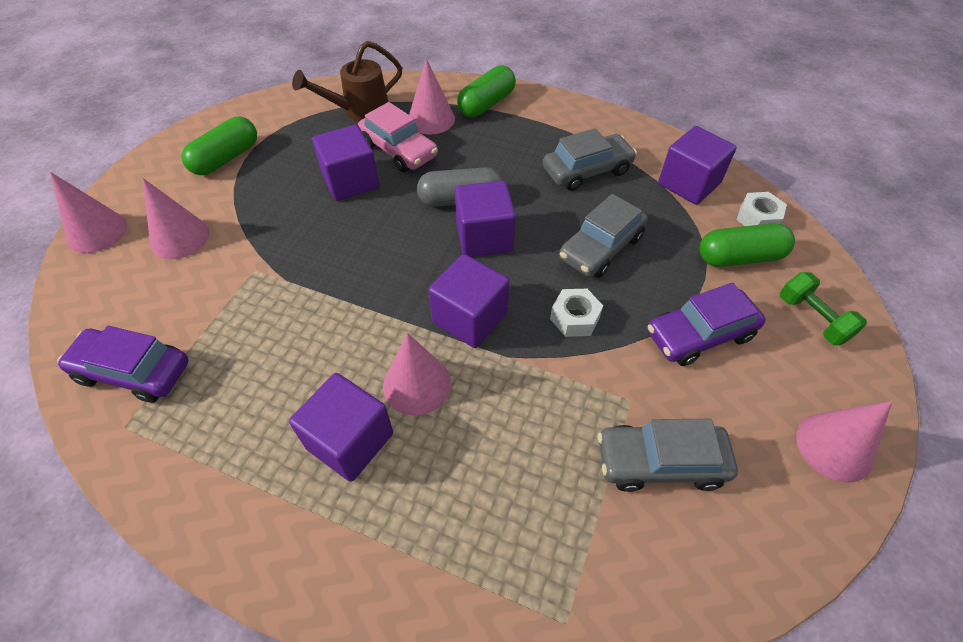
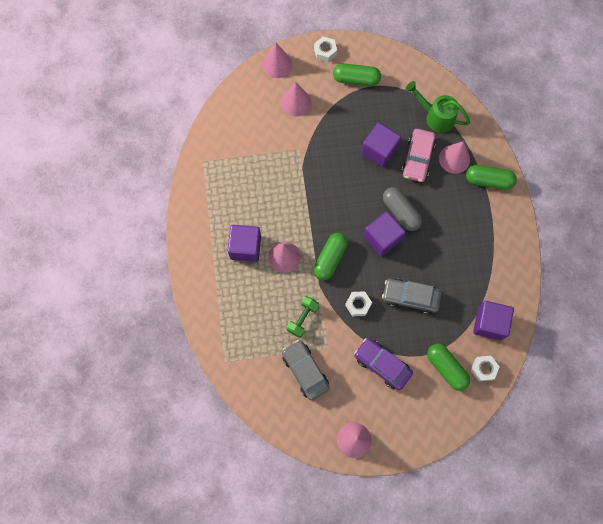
camera: 60 degrees right, 20 degrees up
(133, 371) = (225, 144): purple car -> none
(149, 171) = (325, 52): none -> white nut
(360, 111) = (435, 117): brown watering can -> green watering can
(470, 318) = (330, 259): purple cube -> green capsule
(587, 170) = (465, 264): grey car -> none
(812, 318) = (424, 415): green dumbbell -> green dumbbell (303, 318)

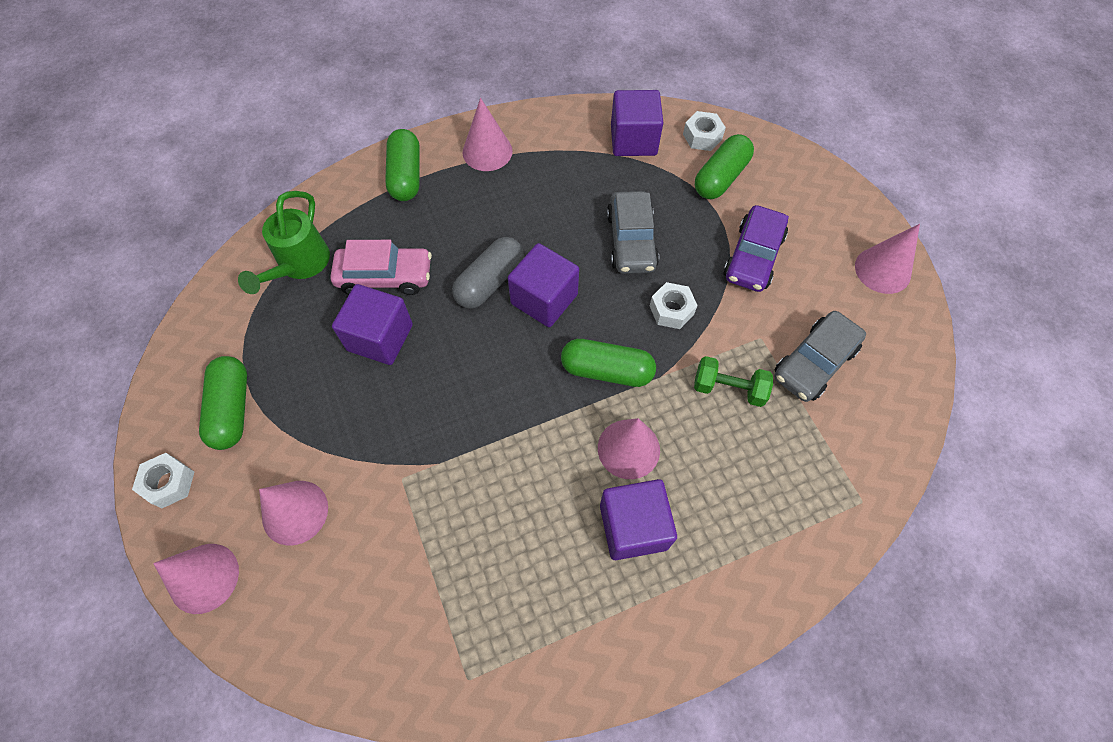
camera: 105 degrees left, 10 degrees down
(454, 159) = (376, 225): pink cone -> pink cone (487, 151)

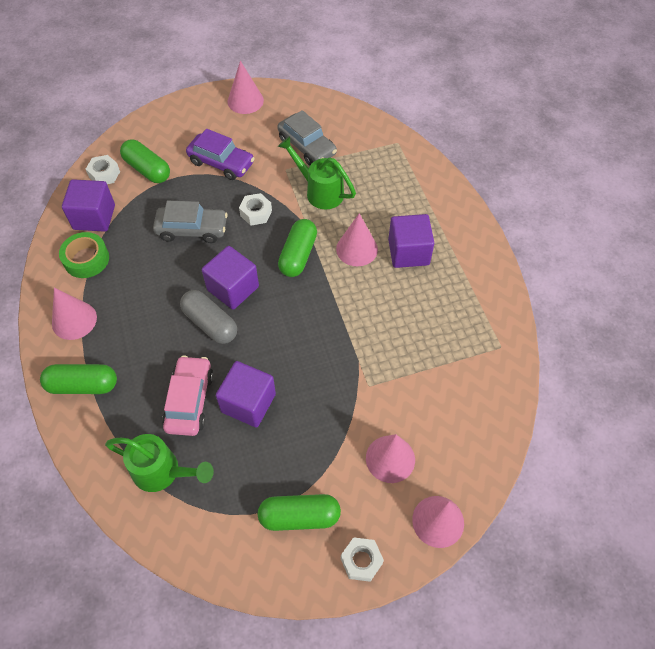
camera: 85 degrees left, 5 degrees down
(571, 145) = (86, 259): none -> green tape
(728, 388) = (320, 191): green dumbbell -> green watering can

